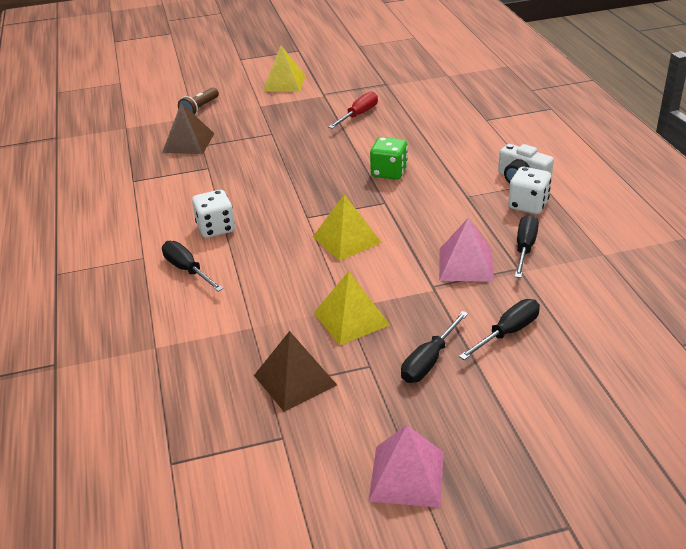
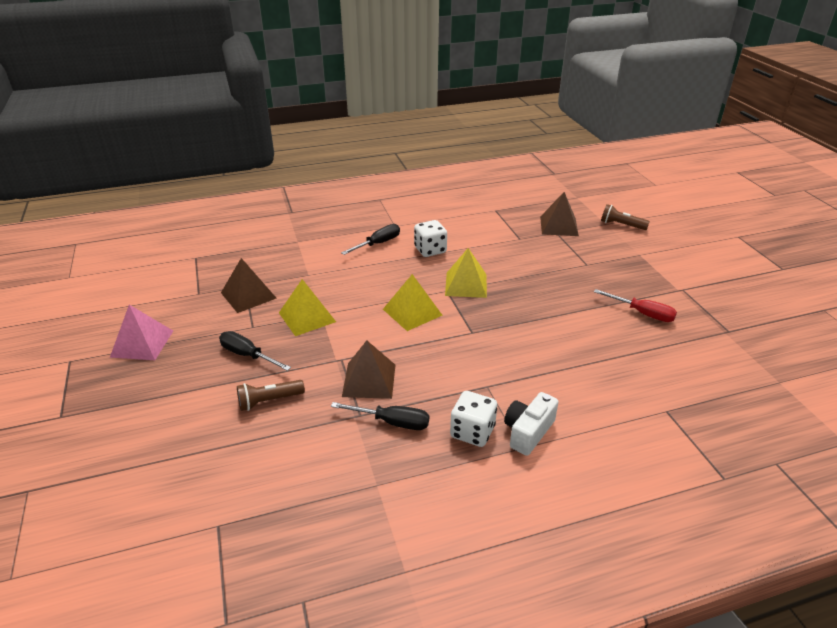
camera: 85 degrees right, 0 degrees up
(284, 83) = (696, 265): yellow pyramid -> yellow pyramid (466, 285)
(389, 172) = (527, 334): green dice -> none
(465, 264) = (369, 380): pink pyramid -> brown pyramid
(508, 332) = (269, 401): black screwdriver -> brown flashlight

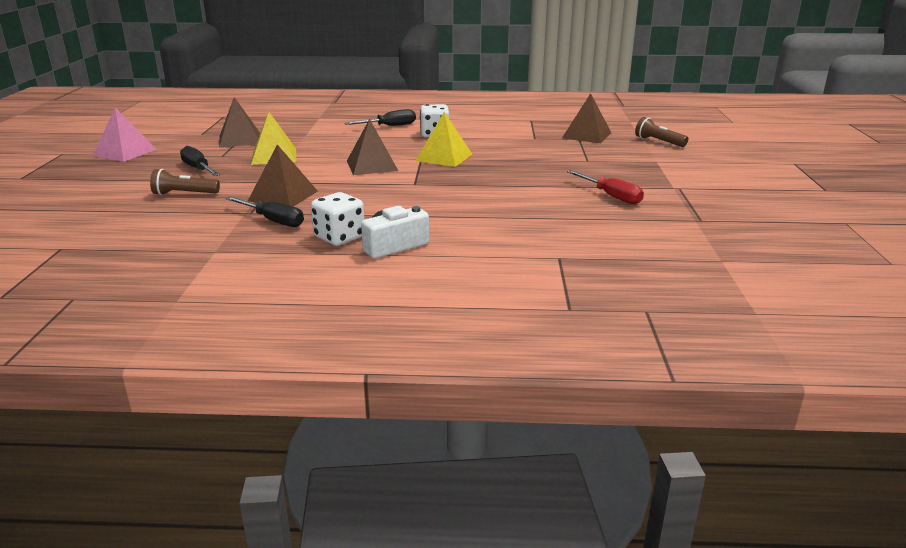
camera: 20 degrees right, 10 degrees down
(412, 312) = (372, 165): yellow pyramid -> brown pyramid

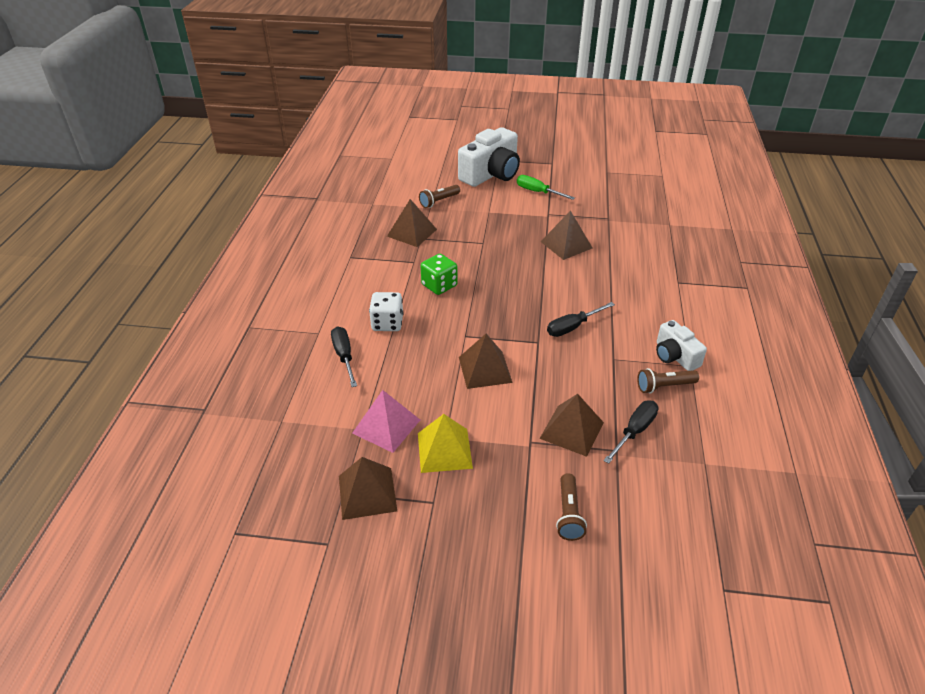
camera: 85 degrees left, 15 degrees up
(125, 152) = (402, 623): pink pyramid -> pink pyramid (386, 426)
(198, 169) = (484, 517): black screwdriver -> black screwdriver (572, 327)
(339, 237) = (664, 386): white dice -> brown flashlight
(444, 157) = (464, 320): yellow pyramid -> none
(498, 147) = (439, 285): none -> green dice
(611, 196) = (566, 244): red screwdriver -> brown pyramid
(730, 182) = (538, 192): none -> green screwdriver
(750, 160) = (491, 174): none -> white camera

